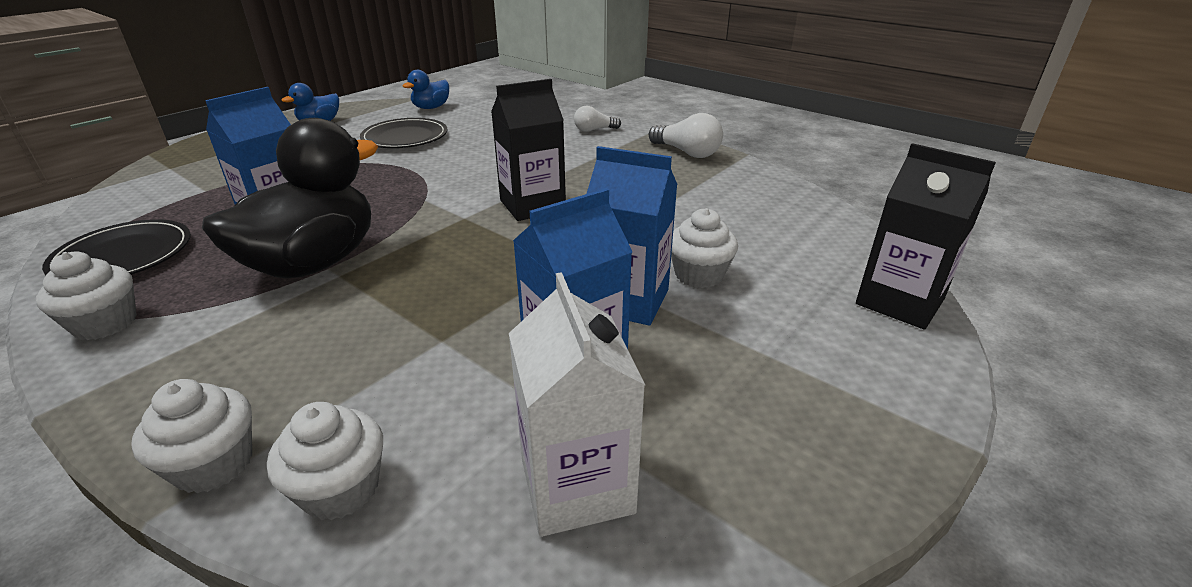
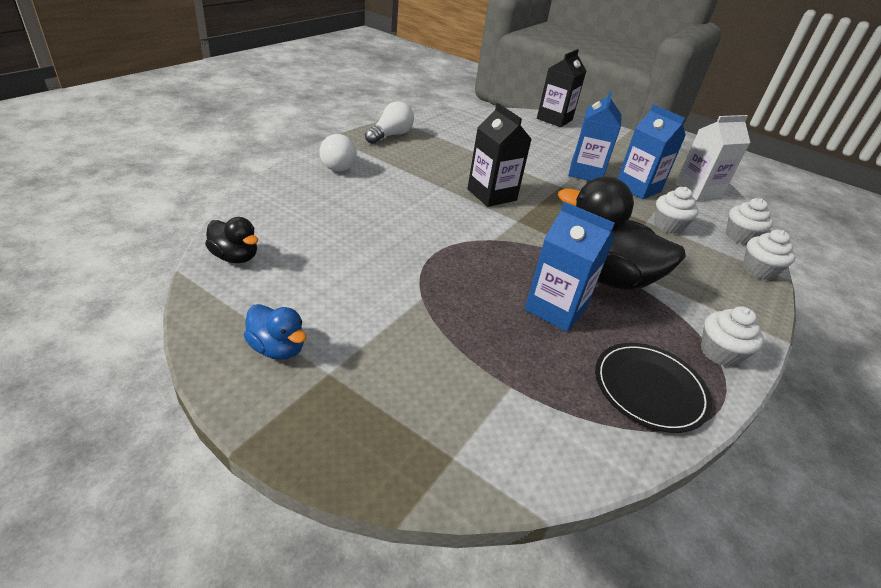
camera: 100 degrees left, 5 degrees up
(405, 137) = (346, 265): black plate -> none
(431, 107) = (235, 257): blue duck -> black duck
(594, 130) = (336, 164): white light bulb -> white light bulb, size x1.57
(699, 275) = (554, 154): white cupcake -> white cupcake (668, 226)

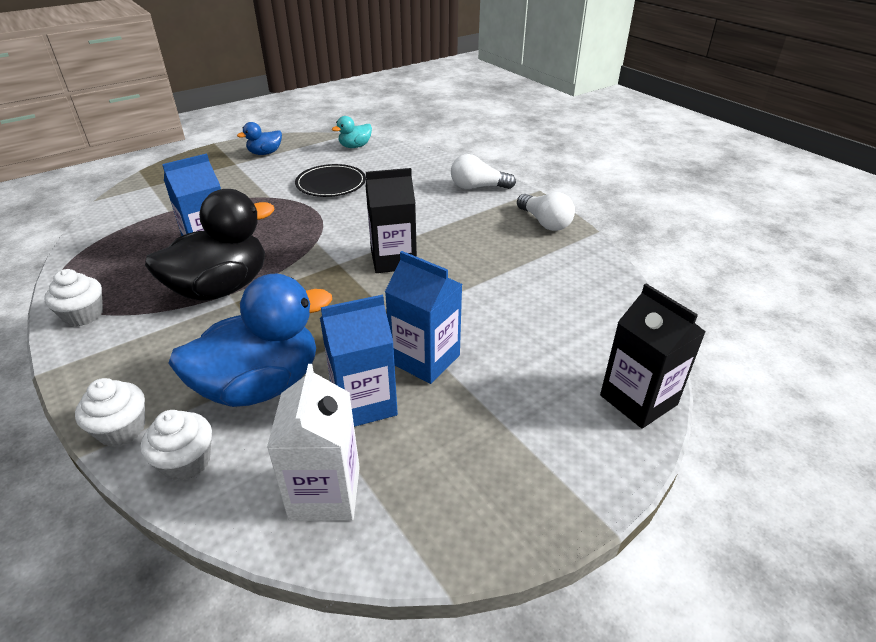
camera: 115 degrees right, 0 degrees up
(235, 257) = (355, 146): black duck -> turquoise duck
(649, 389) = (104, 261): black plate -> black plate (331, 184)
(668, 226) = (261, 385): white cupcake -> blue duck

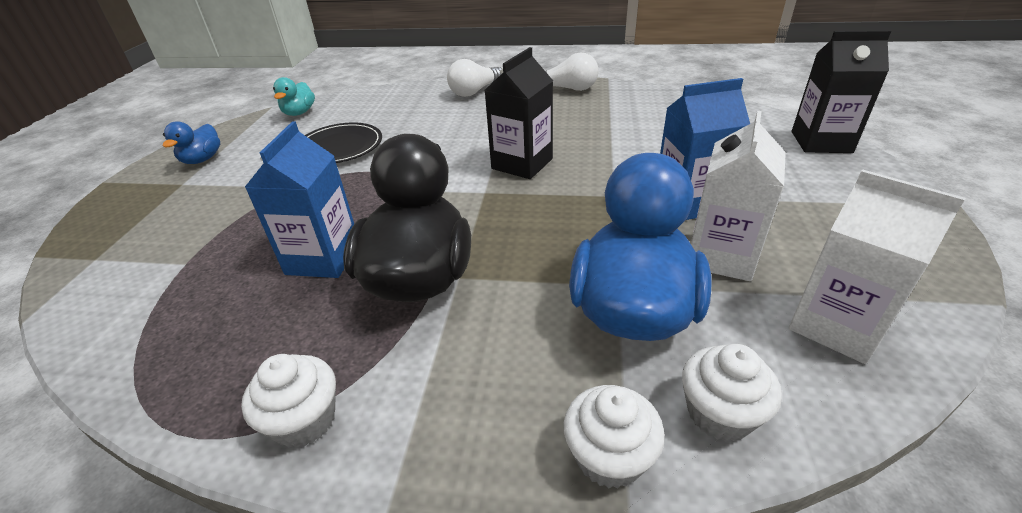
camera: 45 degrees left, 0 degrees up
(364, 403) = (721, 256): blue carton -> white carton

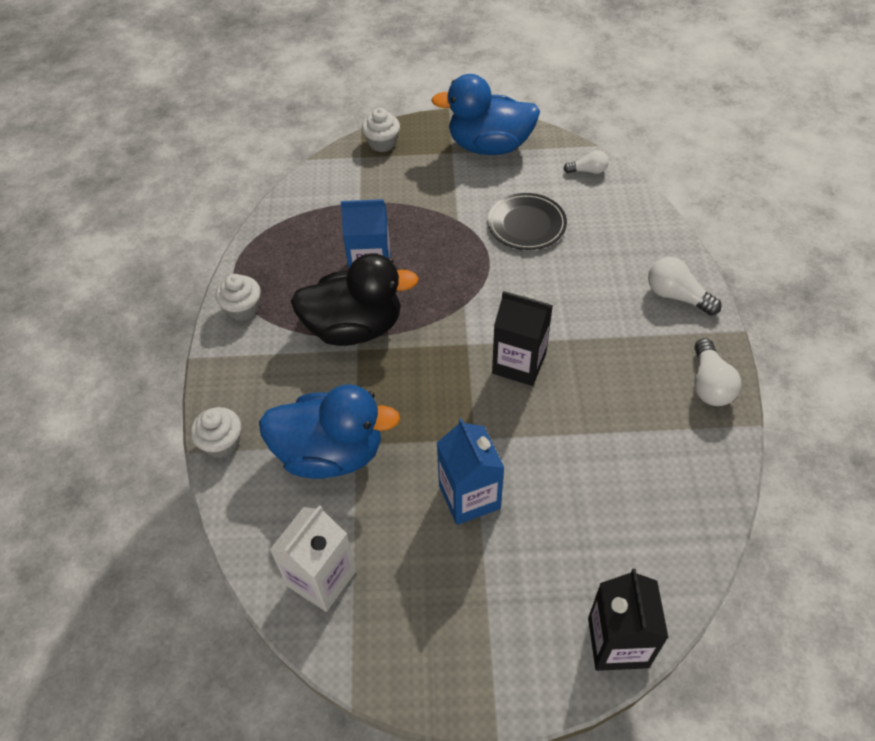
camera: 80 degrees right, 15 degrees up
(202, 159) = (489, 146): blue duck -> blue duck, size x2.10
(299, 113) = (588, 171): turquoise duck -> white light bulb
(719, 413) = (248, 497): white cupcake -> white cupcake (382, 143)
(721, 256) = (394, 514): white carton -> none

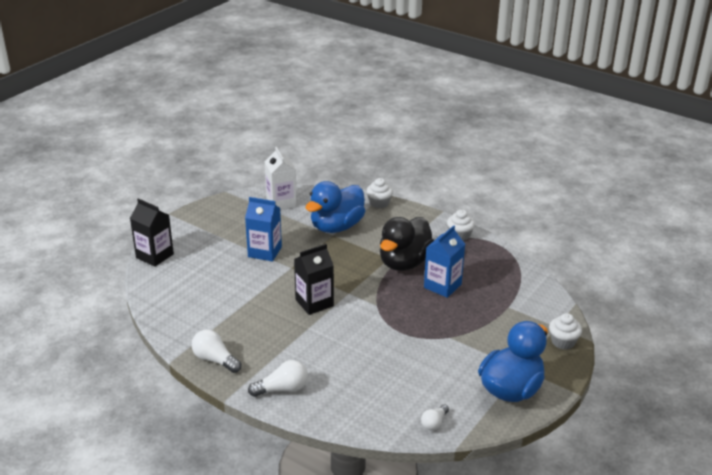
camera: 125 degrees right, 20 degrees down
(526, 224) = (413, 363): black plate -> none

